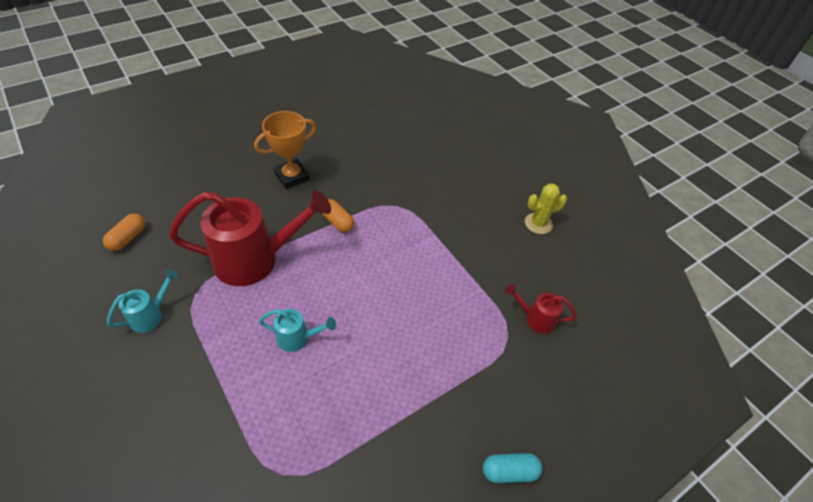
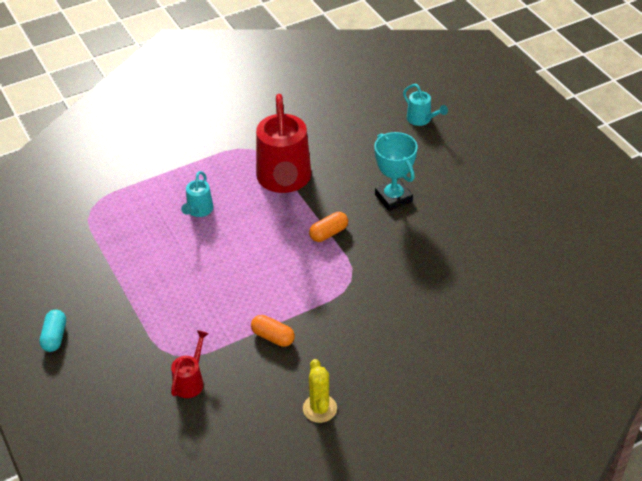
camera: 100 degrees right, 5 degrees down
(128, 238) = (314, 104): orange capsule -> orange capsule (273, 337)
(150, 315) = (234, 128): turquoise watering can -> turquoise watering can (421, 120)
(292, 177) = (393, 198): orange trophy -> turquoise trophy

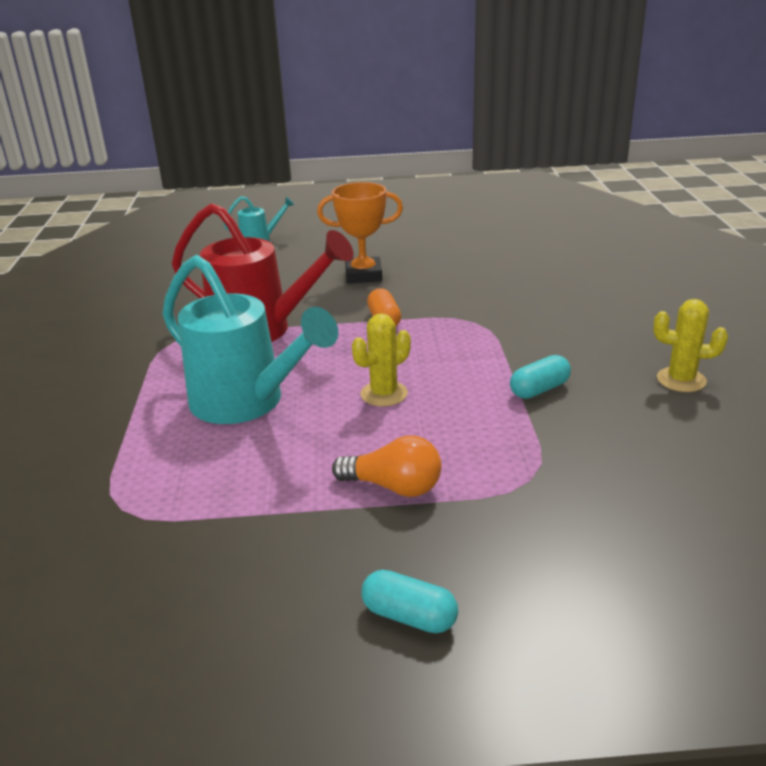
camera: 65 degrees left, 15 degrees down
(145, 300) = (393, 487): none -> orange light bulb
(190, 381) = (592, 473): red watering can -> none
(198, 211) = (246, 403): turquoise watering can -> turquoise watering can, size x2.16
(234, 265) = (384, 394): none -> yellow cactus
(273, 337) = (539, 389): orange capsule -> turquoise capsule
(393, 198) = (363, 275): turquoise trophy -> orange trophy

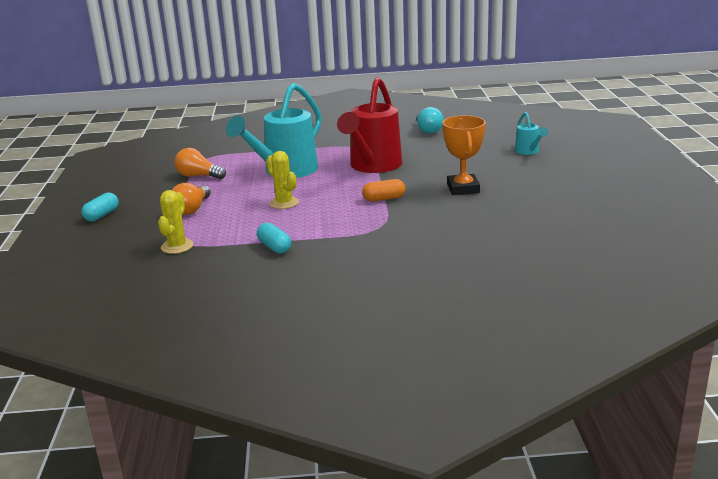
camera: 90 degrees right, 5 degrees down
(133, 294) = (428, 130): none -> turquoise light bulb
(226, 502) = (198, 176): none -> orange light bulb
(681, 380) = (271, 298): yellow cactus -> yellow cactus (177, 246)

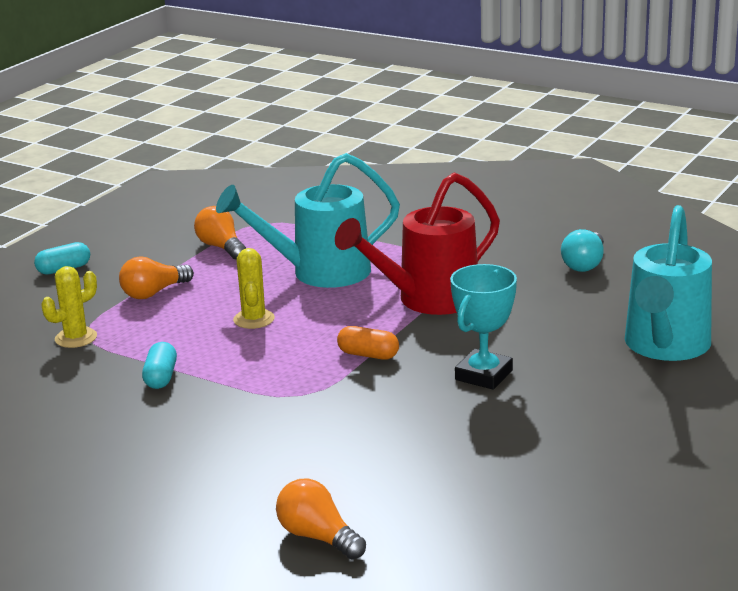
camera: 35 degrees right, 0 degrees up
(463, 188) = (483, 375): orange trophy -> turquoise trophy
(509, 286) = (318, 537): none -> orange light bulb
(528, 152) = (665, 347): turquoise watering can -> turquoise watering can, size x2.16

